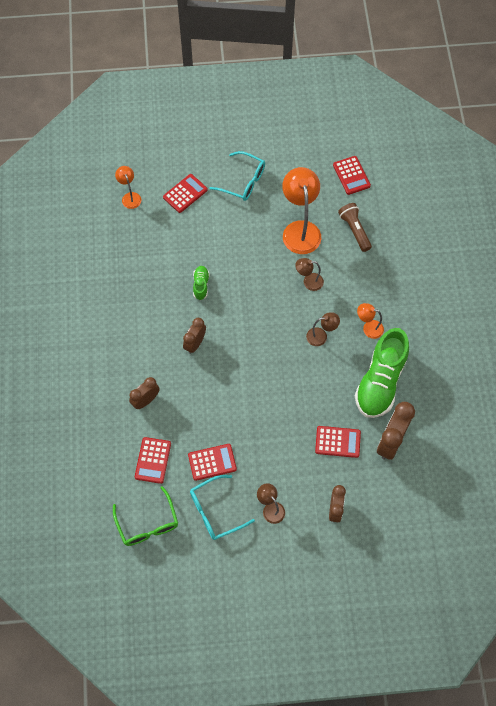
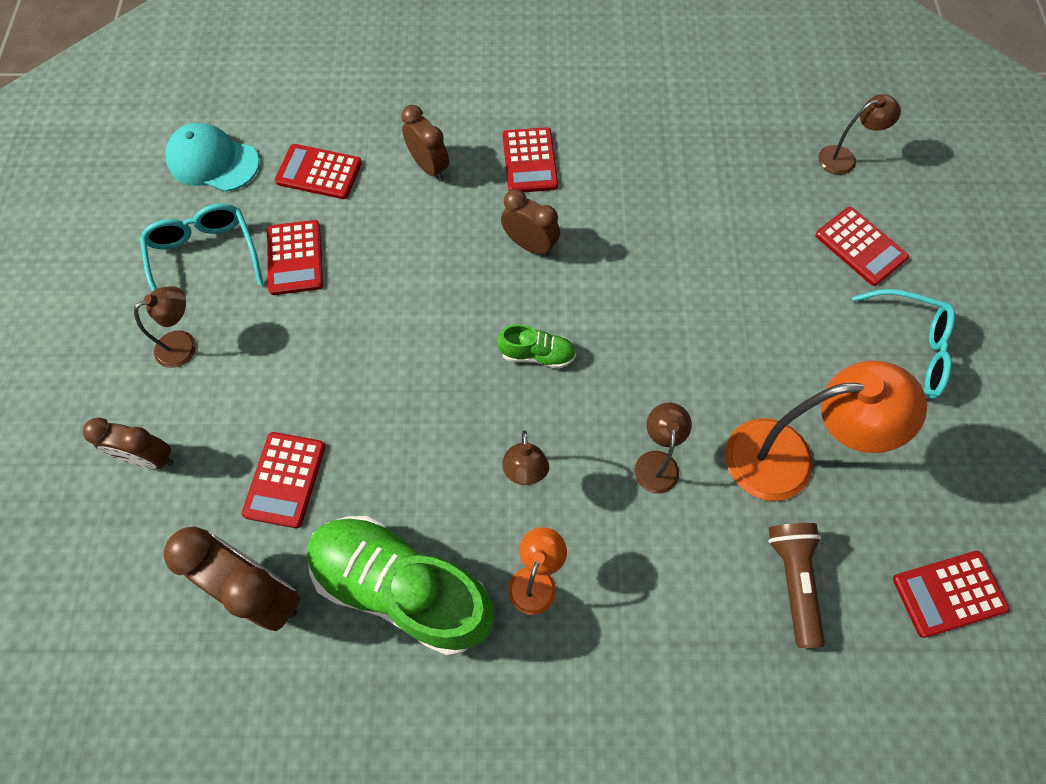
camera: 95 degrees right, 0 degrees up
(130, 197) = (844, 158): orange lamp -> brown lamp
(139, 348) = (529, 161): none -> red calculator
(147, 523) = (213, 161): green glasses -> turquoise cap
(201, 285) = (653, 261): green shoe -> green shoe (537, 354)
(243, 181) = (902, 353): turquoise glasses -> turquoise glasses turned 105 degrees counterclockwise
(354, 230) = (792, 581): brown flashlight -> brown flashlight turned 75 degrees counterclockwise

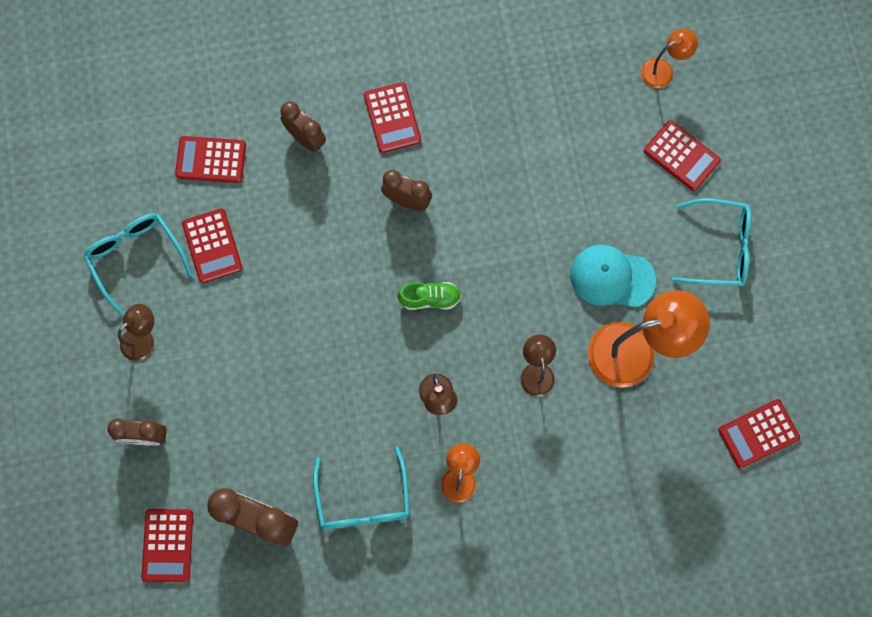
camera: 10 degrees left, 10 degrees up
(213, 161) = (114, 164): turquoise cap -> turquoise cap (612, 277)
(285, 479) = (255, 435): red calculator -> red calculator (167, 545)
(402, 588) = (363, 499): green shoe -> turquoise glasses
(792, 581) = (646, 444): brown flashlight -> none
(844, 158) = (663, 70): brown lamp -> orange lamp

